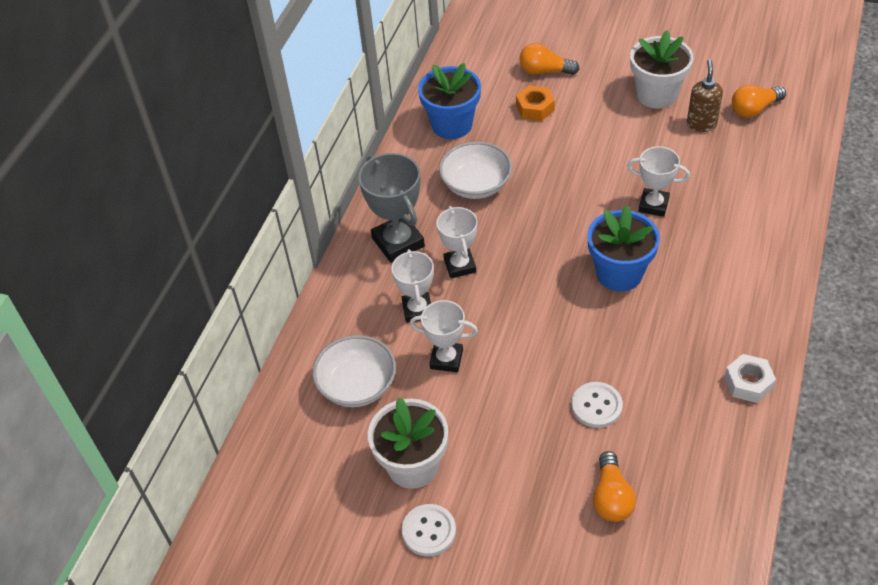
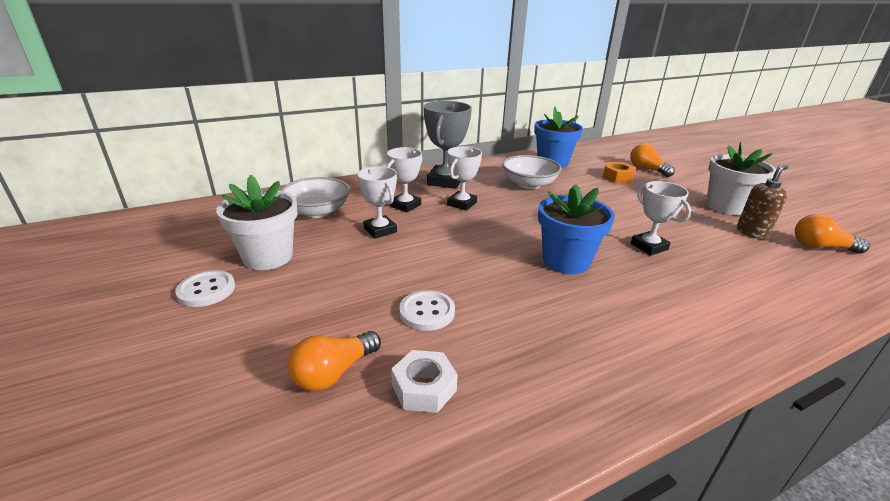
camera: 40 degrees right, 20 degrees down
(748, 383) = (590, 396): white nut -> white nut (424, 388)

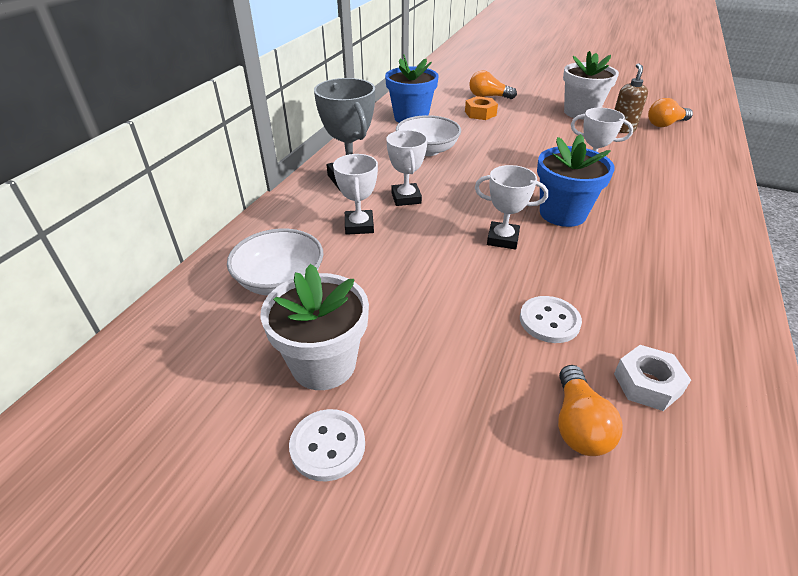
camera: 40 degrees left, 10 degrees up
(380, 230) = (382, 266): white trophy -> white trophy (502, 239)

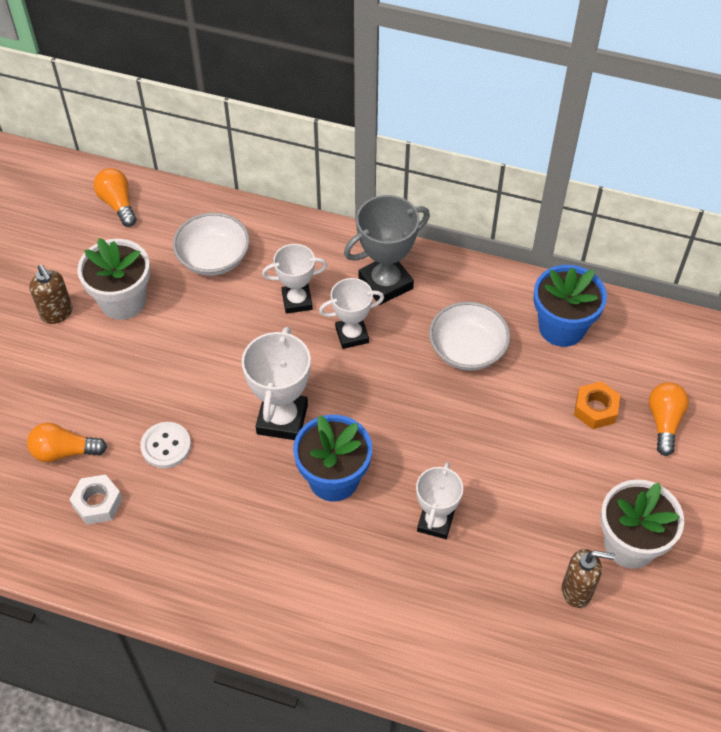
camera: 85 degrees right, 15 degrees up
(328, 446) = (57, 313): white button -> brown soap dispenser
(502, 239) = (282, 419): white trophy -> white trophy, size x1.51
(665, 124) = (610, 660): orange light bulb -> orange light bulb (118, 204)

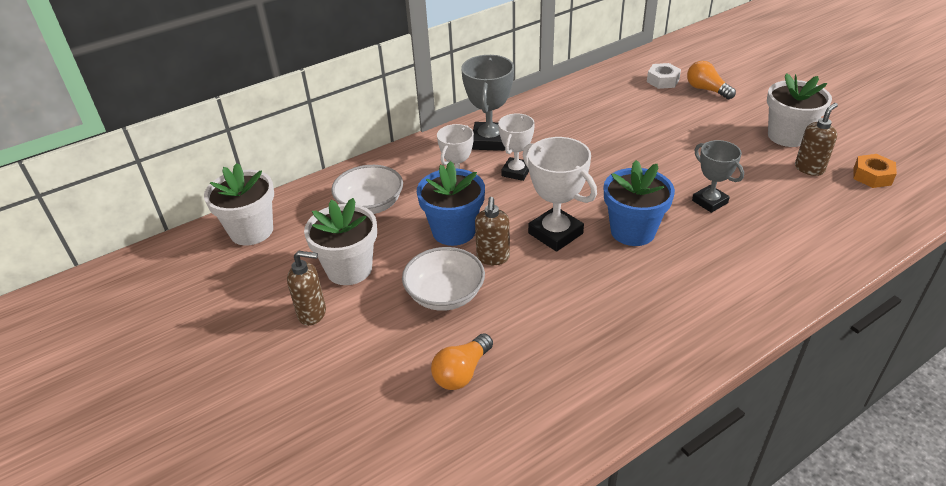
camera: 50 degrees left, 15 degrees down
(97, 503) = (537, 373): white nut -> white nut (663, 81)
(118, 204) = (251, 231): orange light bulb -> white flower pot
(166, 446) = (519, 305): white button -> none
(212, 391) = (493, 258): none -> brown soap dispenser
(435, 522) = (709, 202): white trophy -> grey trophy
(467, 350) = (581, 132): white bowl -> white bowl (445, 295)
(561, 327) = (601, 94): blue flower pot -> blue flower pot (454, 231)
(595, 409) = (675, 107): orange nut -> orange nut (872, 176)

